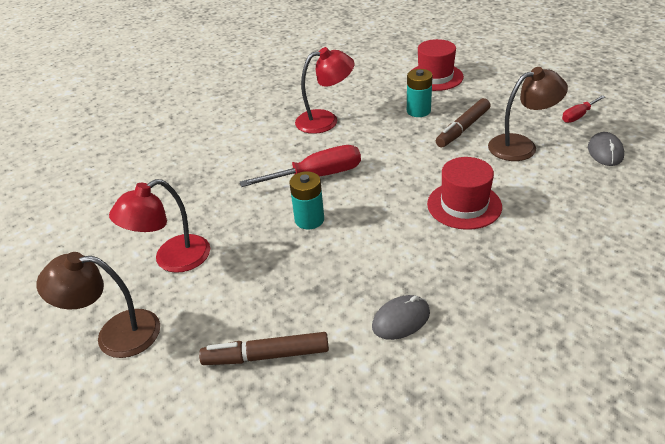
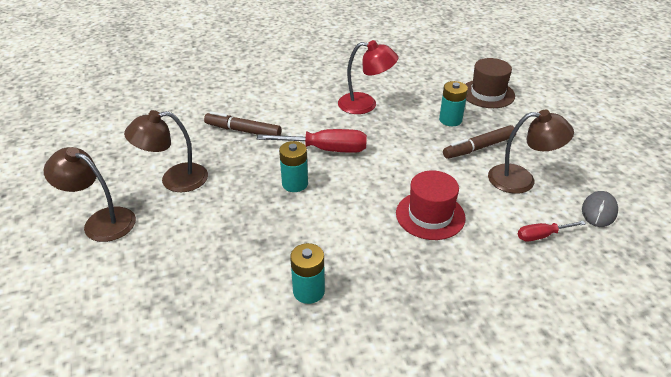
camera: 20 degrees right, 0 degrees up
(172, 259) = (174, 180): red lamp -> brown lamp
(266, 356) = (190, 278): brown marker -> brown marker (243, 131)
(401, 320) = (308, 291): grey mouse -> turquoise battery
(435, 77) = (487, 94): red hat -> brown hat
(578, 116) = (598, 169): red screwdriver -> red screwdriver (541, 236)

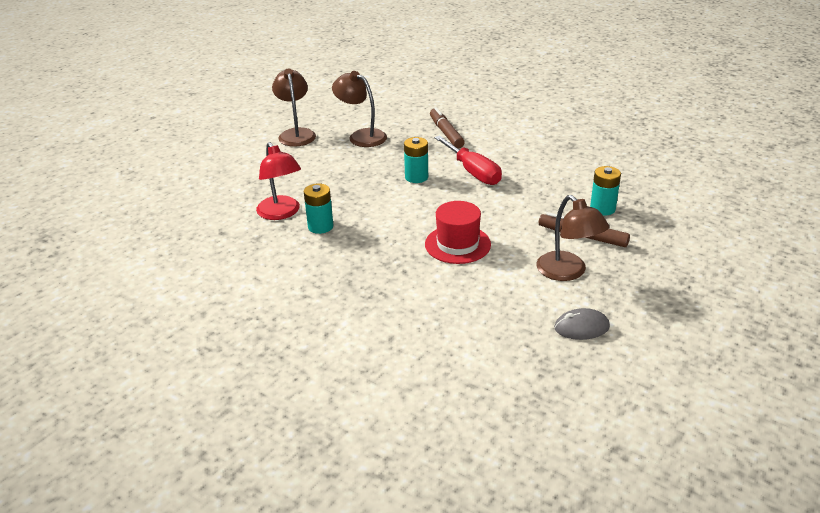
camera: 55 degrees right, 5 degrees down
(365, 104) = (559, 163): red lamp -> red lamp (281, 213)
(487, 94) = (680, 212): brown hat -> none
(541, 236) = (503, 305): red screwdriver -> none

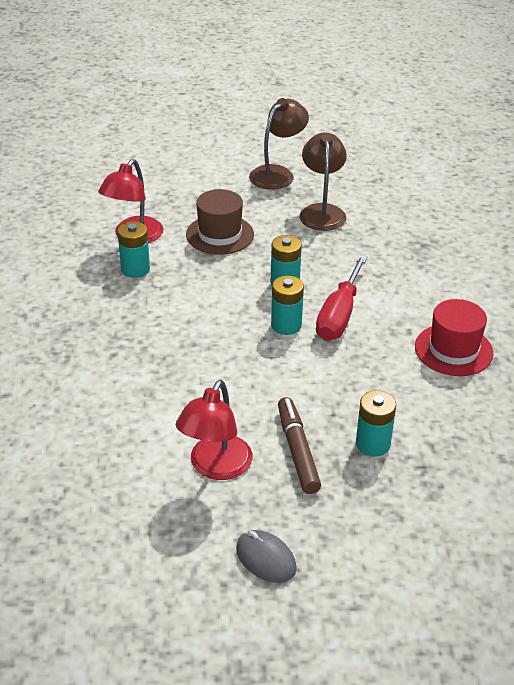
camera: 50 degrees right, 5 degrees up
(330, 180) = (220, 234): none -> brown hat
(446, 133) = (397, 260): brown marker -> none
(457, 244) = (191, 367): red hat -> red hat (453, 350)
(459, 193) = (286, 325): none -> turquoise battery
(568, 272) = (215, 467): brown lamp -> red lamp
(581, 327) = (126, 517): grey mouse -> grey mouse (266, 558)

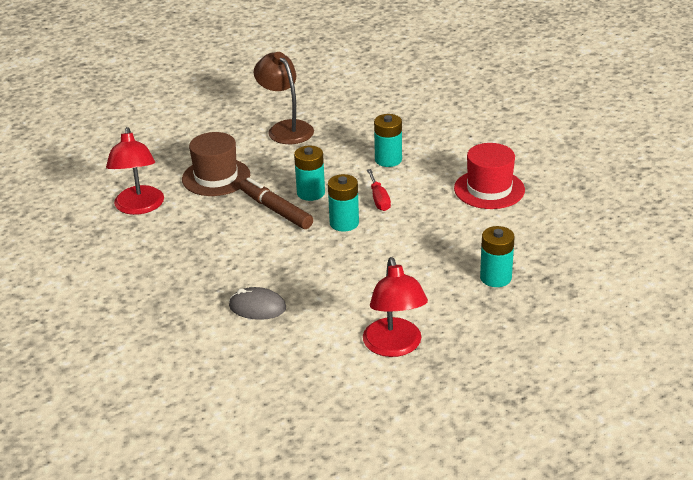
camera: 30 degrees left, 5 degrees down
(135, 269) = (168, 232): turquoise battery -> turquoise battery (388, 160)
(266, 558) = (497, 389): grey mouse -> grey mouse (257, 307)
(277, 173) = (217, 112): brown lamp -> none
(297, 450) = (445, 307): brown marker -> brown marker (276, 210)
(339, 315) = (379, 199): red screwdriver -> red screwdriver, size x0.55

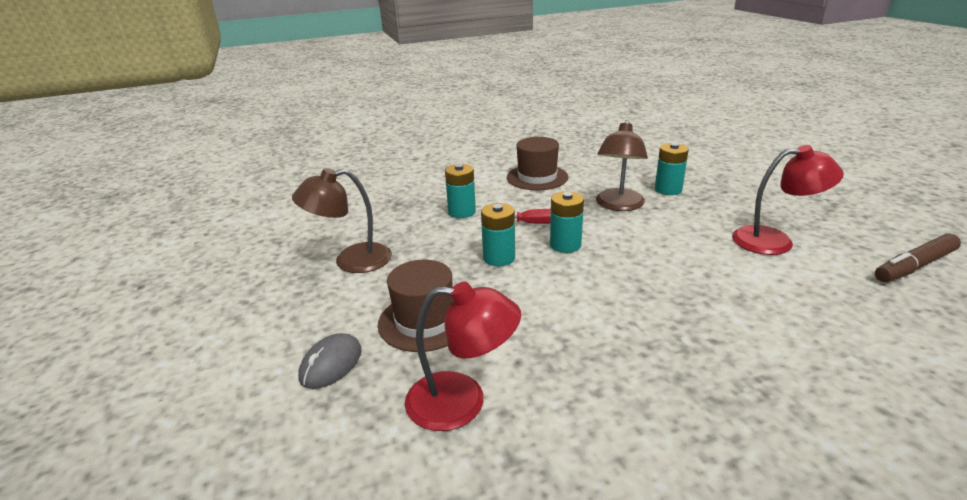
camera: 75 degrees left, 5 degrees down
(257, 307) = (719, 312): grey mouse -> grey mouse (331, 364)
(276, 210) = (523, 283): brown marker -> brown marker (914, 266)
(439, 247) = (618, 205): none -> brown lamp
(489, 189) = (537, 177): red hat -> brown hat

